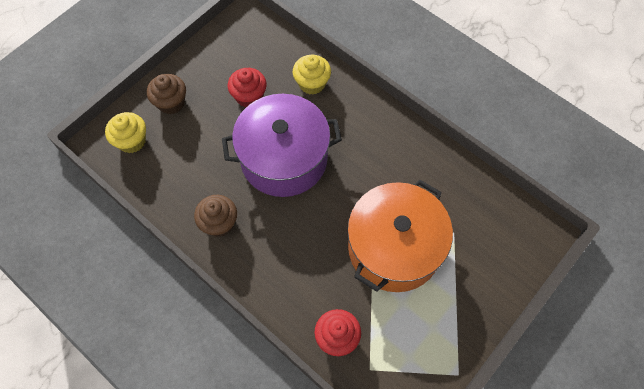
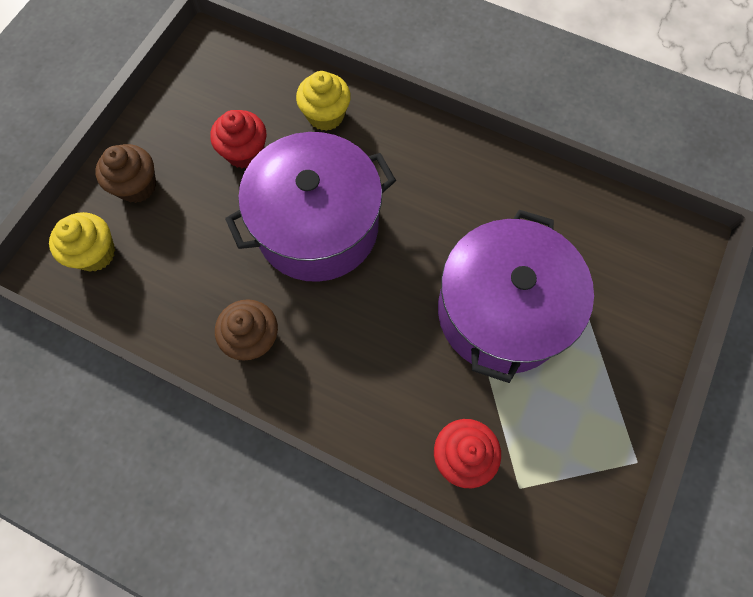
camera: 15 degrees left, 5 degrees up
(394, 248) = (501, 311): orange pot -> purple pot

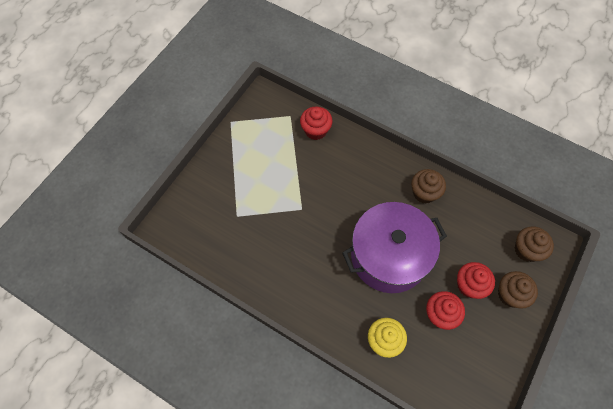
camera: 175 degrees left, 5 degrees down
(95, 253) = (526, 250): yellow cupcake -> brown cupcake
(196, 194) = (469, 285): none -> red cupcake
(501, 311) = (283, 196): purple pot -> none

